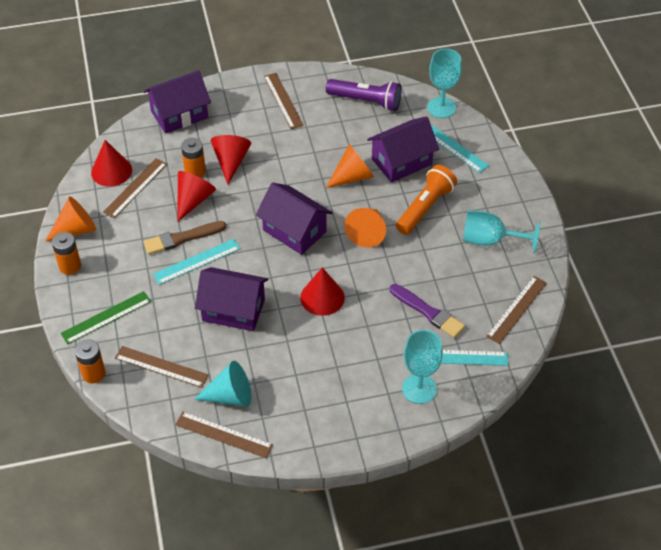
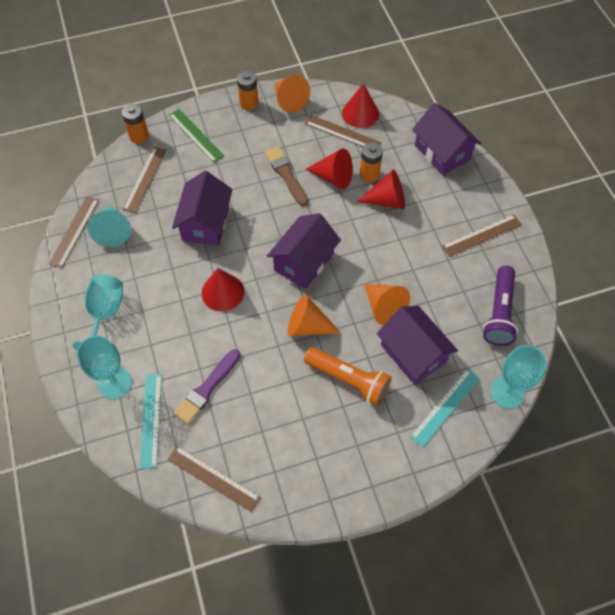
camera: 85 degrees right, 10 degrees up
(197, 261) = (260, 189): turquoise ruler -> none
(490, 240) = (308, 449): turquoise goblet -> turquoise goblet (105, 314)

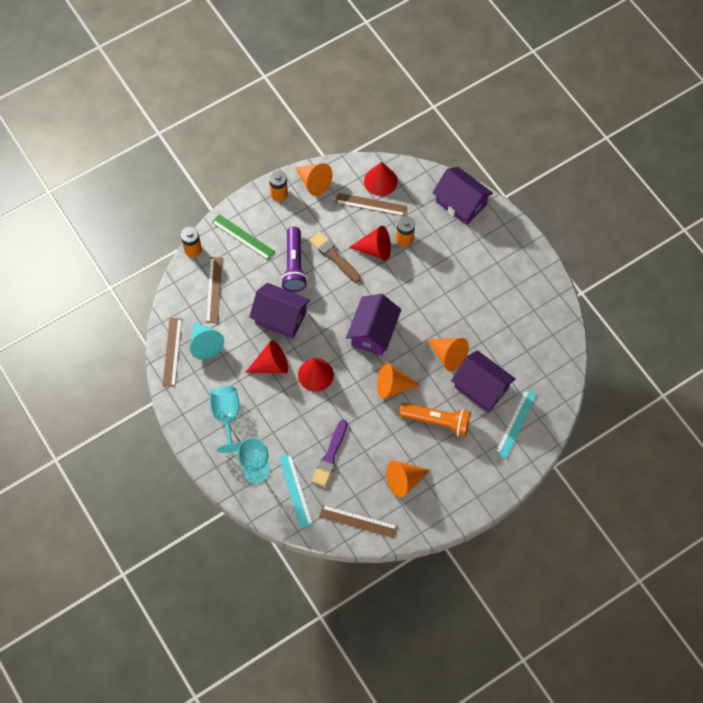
camera: 15 degrees left, 5 degrees up
(205, 223) = (280, 317): purple house -> purple house turned 60 degrees counterclockwise
(287, 441) = (404, 480): none -> orange cone
(387, 200) = (426, 260): red cone -> red cone (271, 365)
(481, 235) = (511, 273): brown ruler -> none
(499, 313) = (540, 337): purple flashlight -> purple flashlight (294, 265)
(507, 392) = (559, 400): turquoise goblet -> none

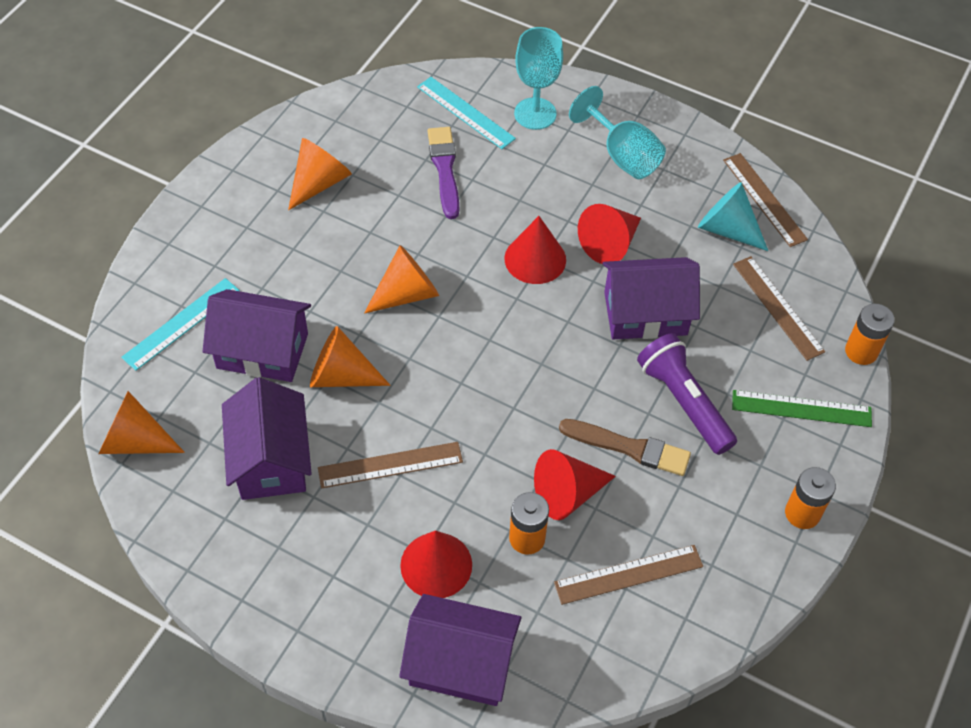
camera: 150 degrees right, 10 degrees down
(314, 182) = (758, 566): orange cone -> orange cone (135, 441)
(358, 521) = (358, 113): brown ruler -> brown ruler (390, 465)
(373, 332) = (485, 357): purple house -> purple house (271, 459)
(380, 181) = (641, 632): red cone -> red cone (436, 565)
(437, 421) = (310, 275): orange flashlight -> none
(516, 423) = (181, 323): turquoise ruler -> turquoise ruler turned 45 degrees clockwise

